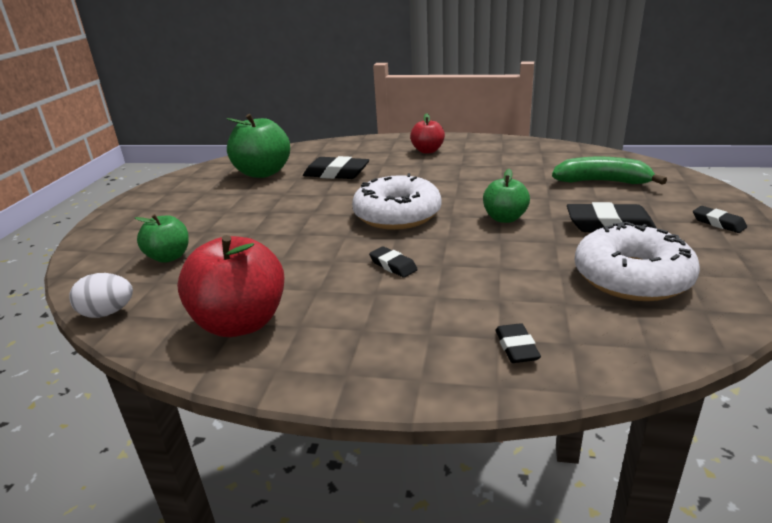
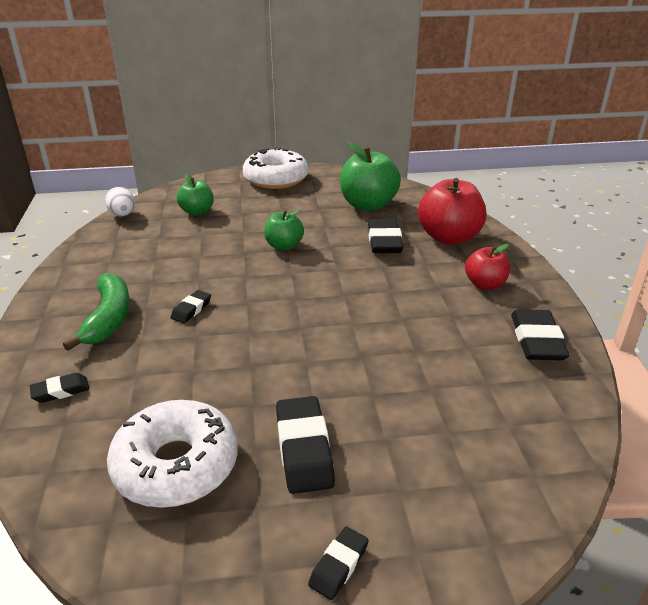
camera: 70 degrees right, 5 degrees up
(241, 323) = (107, 263): red apple -> red apple (449, 237)
(397, 215) = (294, 294): white donut -> white donut (276, 179)
(502, 147) = (536, 340): none -> black eraser
(505, 218) = (303, 363): green apple -> green apple (284, 246)
(602, 182) = (449, 442): green banana -> green banana (109, 318)

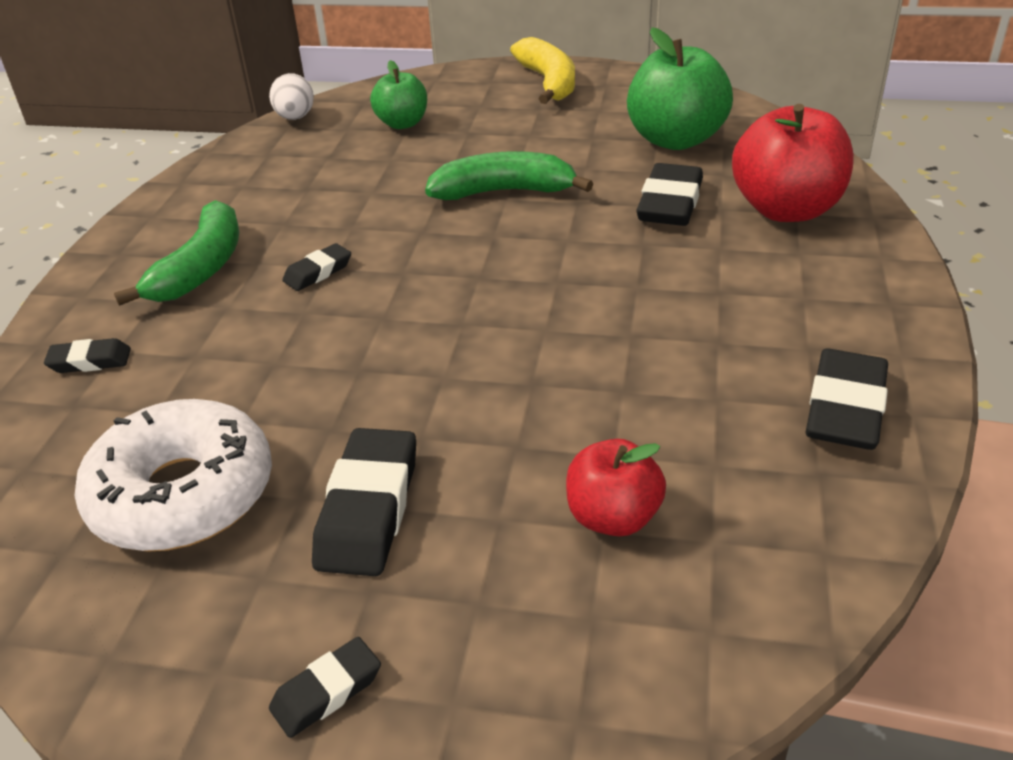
camera: 20 degrees right, 5 degrees up
(276, 179) = (548, 82): white donut -> yellow banana
(284, 246) = (504, 192): green apple -> green banana
(485, 284) = (805, 298): red apple -> red apple (613, 517)

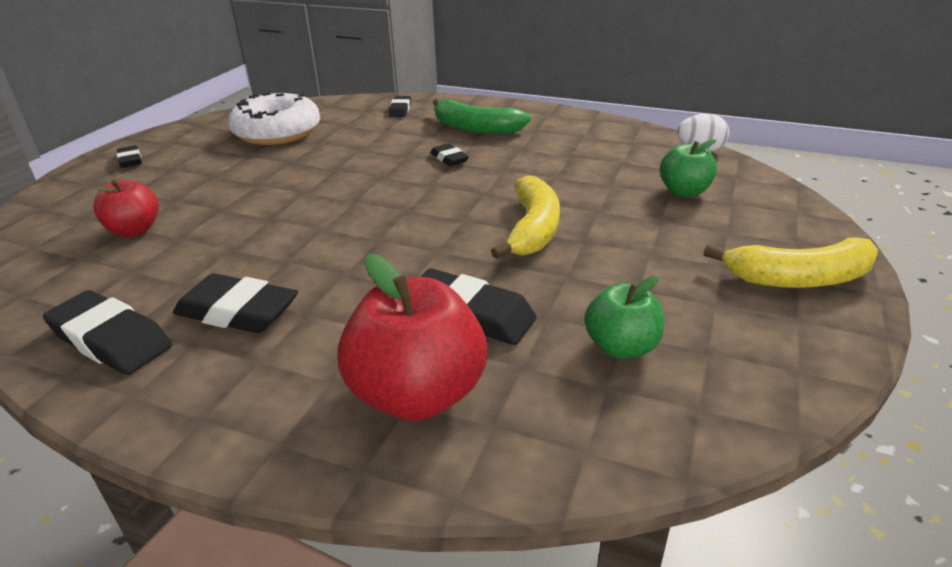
camera: 100 degrees right, 5 degrees down
(368, 509) = (220, 169): black eraser -> black eraser (237, 312)
(504, 192) = (533, 229): green banana -> yellow banana
(675, 140) = (621, 347): green apple -> green apple, size x0.59

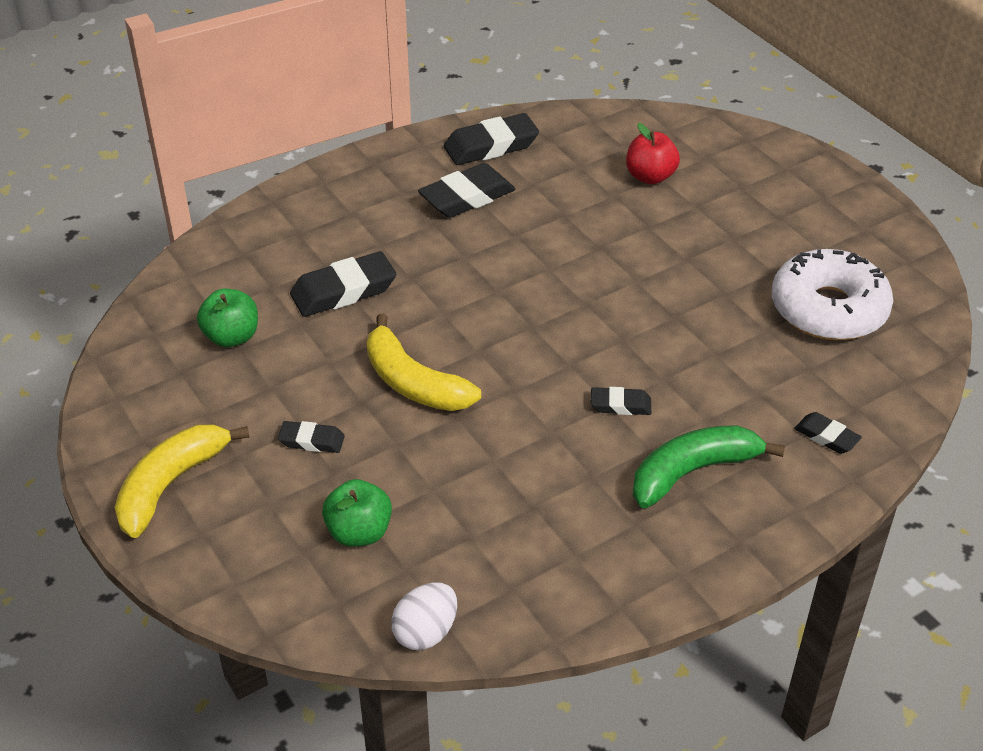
camera: 125 degrees right, 10 degrees up
(130, 160) = (828, 198): black eraser -> black eraser (311, 441)
(417, 395) = (299, 238): red apple -> none

